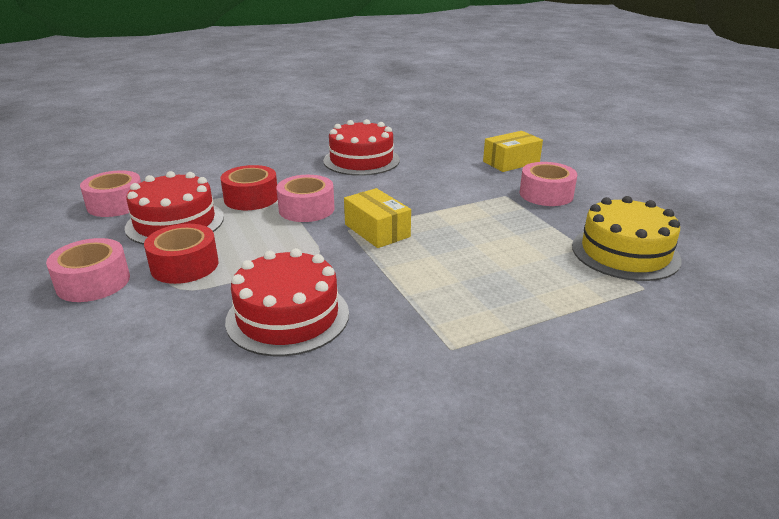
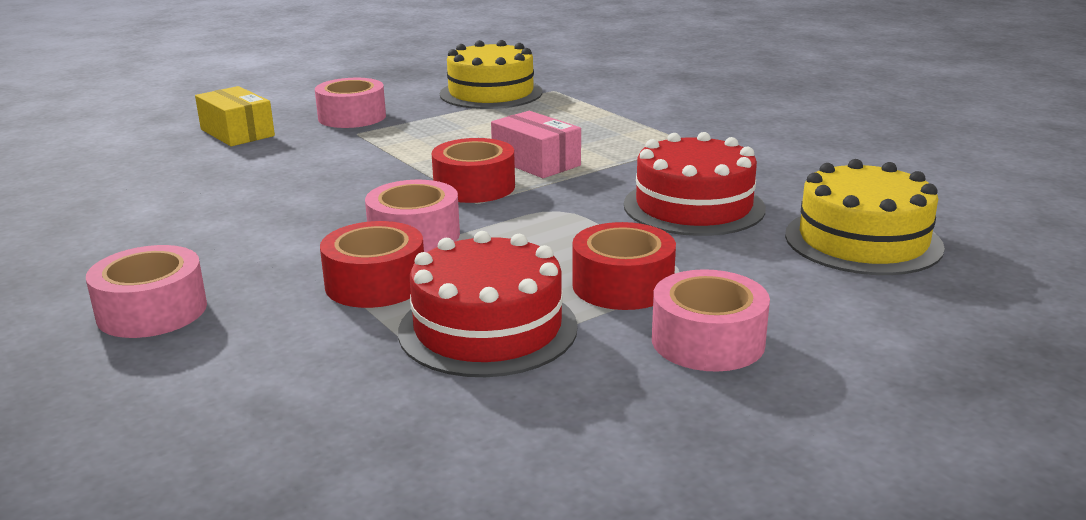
camera: 100 degrees left, 5 degrees down
(116, 204) = (419, 418): pink tape -> pink tape (152, 311)
(155, 394) = (863, 241): none -> yellow cake
(361, 160) = (202, 221): red cake -> none
(377, 230) = (474, 187): yellow box -> red tape
(420, 257) = (536, 162): none -> pink box

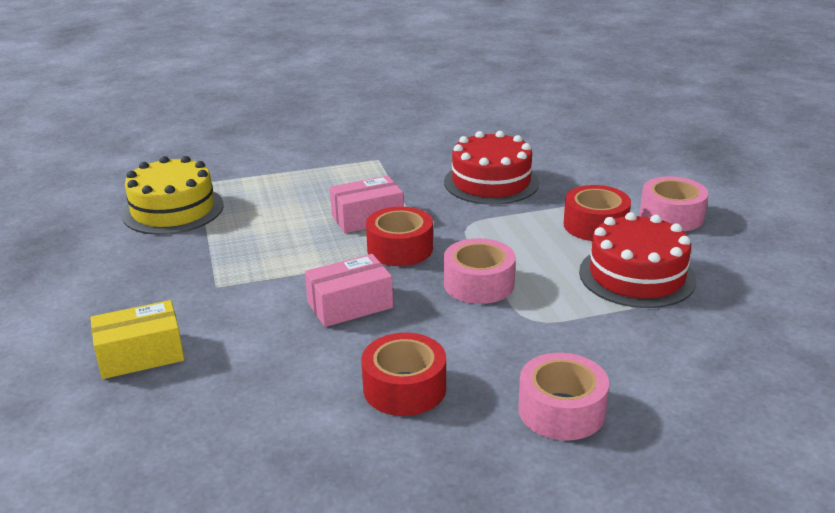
camera: 70 degrees left, 5 degrees up
(342, 185) = (350, 305): none -> pink box
(352, 117) = (163, 284): pink tape -> none
(375, 283) = (555, 308): red tape -> red tape (404, 388)
(863, 241) = (568, 151): yellow cake -> none

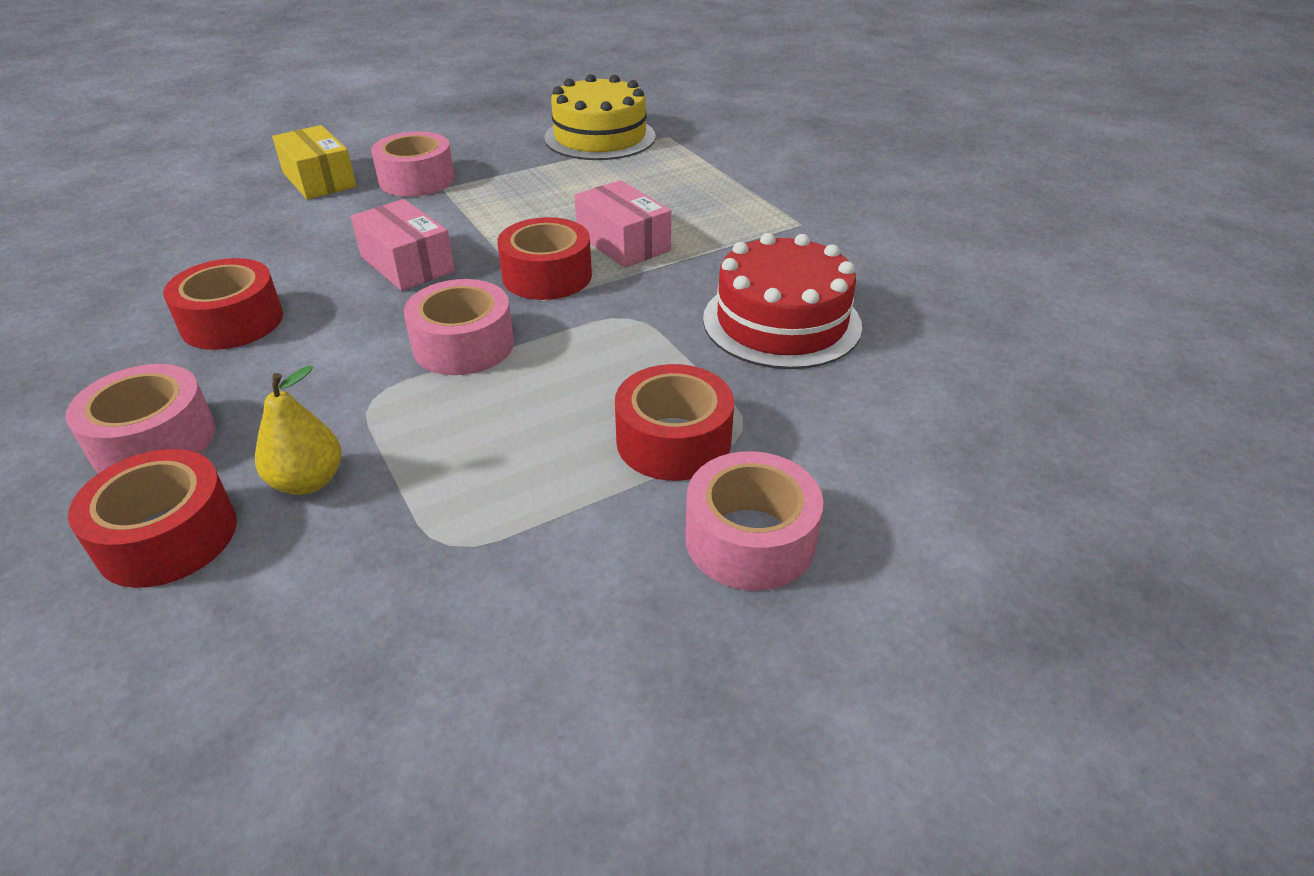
camera: 75 degrees right, 10 degrees up
(188, 299) = (417, 180): none -> pink tape
(615, 341) = (308, 482): none -> yellow pear
(637, 276) = (506, 498): red cake -> none
(663, 392) = (167, 536): none -> red tape

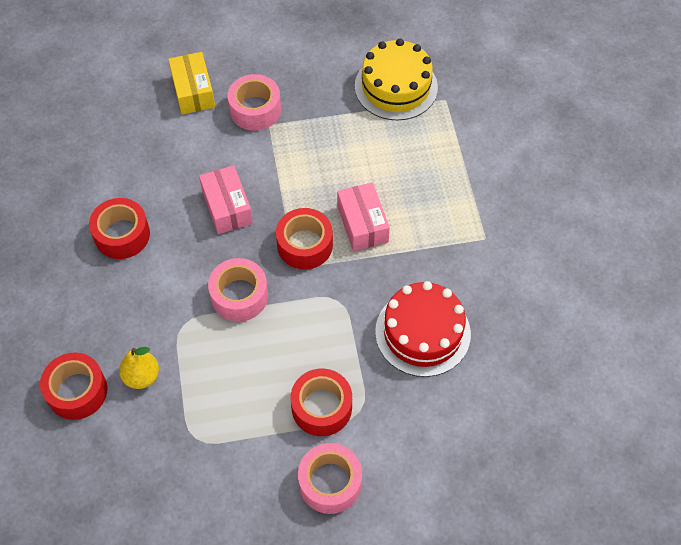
camera: 20 degrees right, 20 degrees up
(154, 440) = (75, 323): pink tape -> none

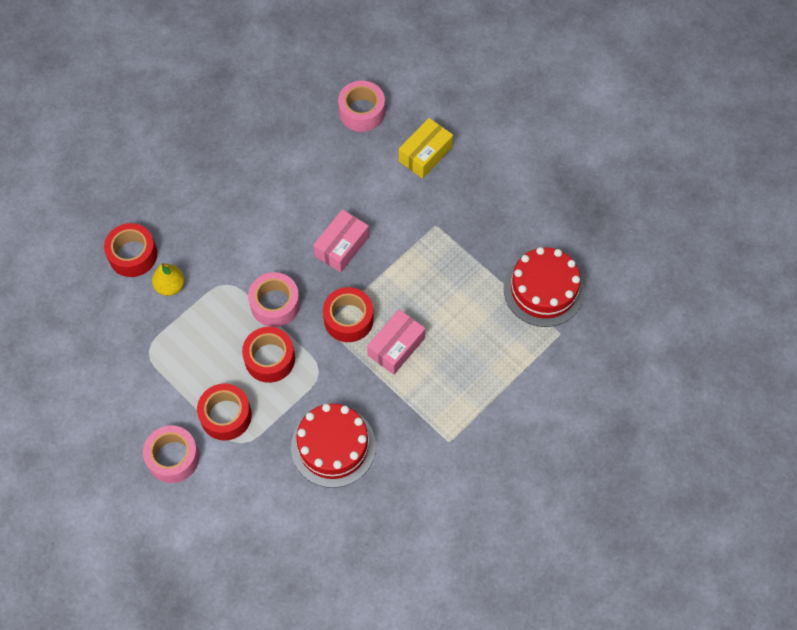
camera: 55 degrees right, 5 degrees up
(122, 235) = (269, 196): red tape -> red tape (270, 359)
(255, 109) = (442, 206): pink tape -> pink tape (362, 112)
(396, 87) = (543, 290): yellow cake -> red cake

